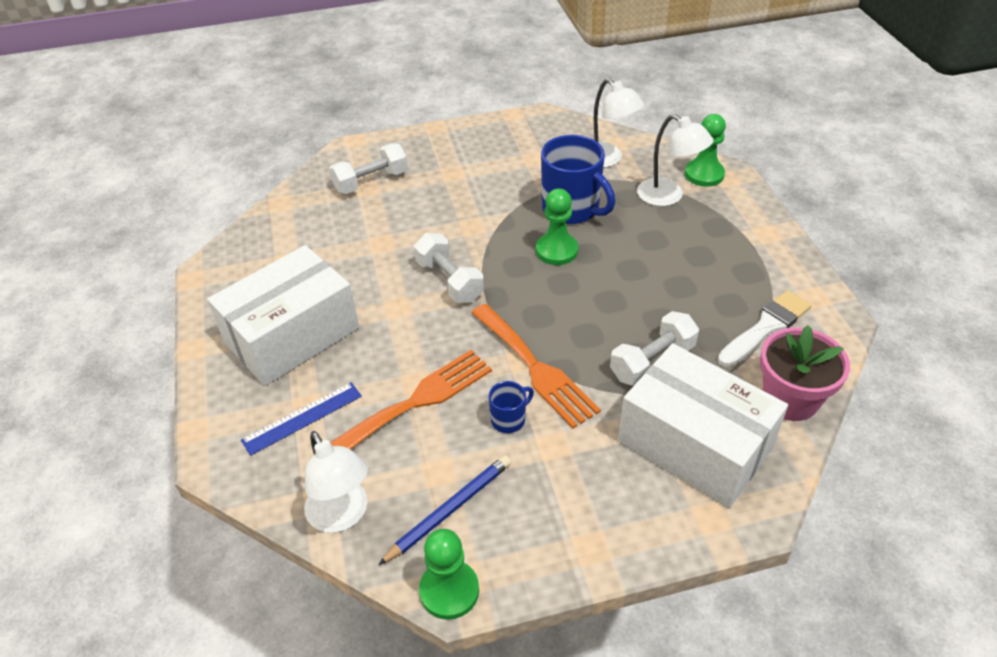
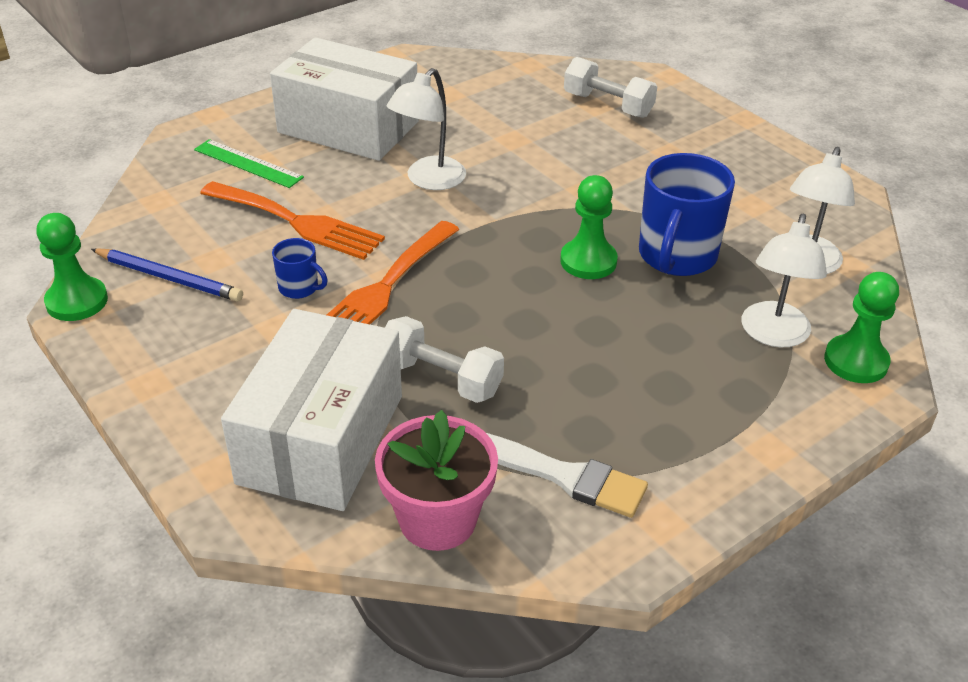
camera: 65 degrees right, 5 degrees down
(302, 418) = (248, 163): blue ruler -> green ruler
(342, 516) = (143, 218): white lamp -> white lamp (428, 180)
(449, 281) = (483, 197): white dumbbell -> none

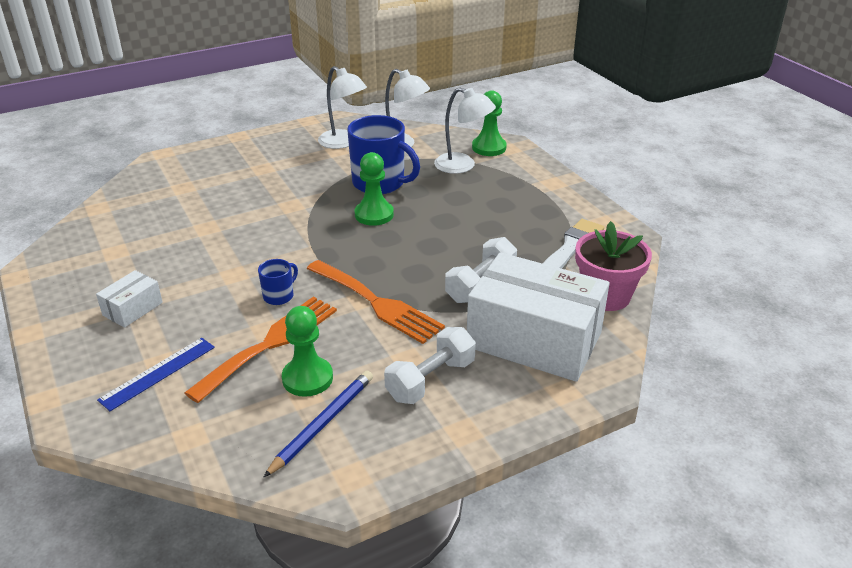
camera: 80 degrees left, 5 degrees down
(77, 301) = (338, 488): green pawn -> green pawn (307, 378)
(248, 163) = (158, 373): green ruler -> blue ruler
(299, 288) = (362, 345): blue mug -> blue mug (279, 296)
(348, 127) = (132, 309): white box -> white box, size x0.44
(428, 180) = (243, 271): white lamp -> white lamp (343, 143)
(608, 105) = (185, 182): white dumbbell -> white dumbbell (430, 380)

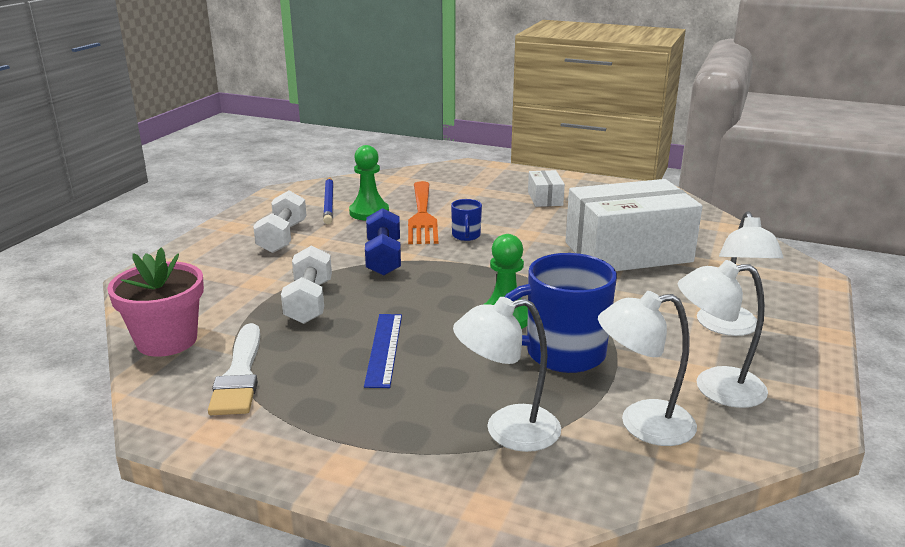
camera: 140 degrees right, 10 degrees down
(158, 373) = (463, 187): blue ruler -> blue ruler (384, 349)
(274, 158) = (730, 328): none -> white lamp
(377, 303) = (384, 258): orange fork -> blue dumbbell
(489, 148) = (519, 491): green pawn -> none
(534, 340) = (219, 283): white box -> white box (627, 252)

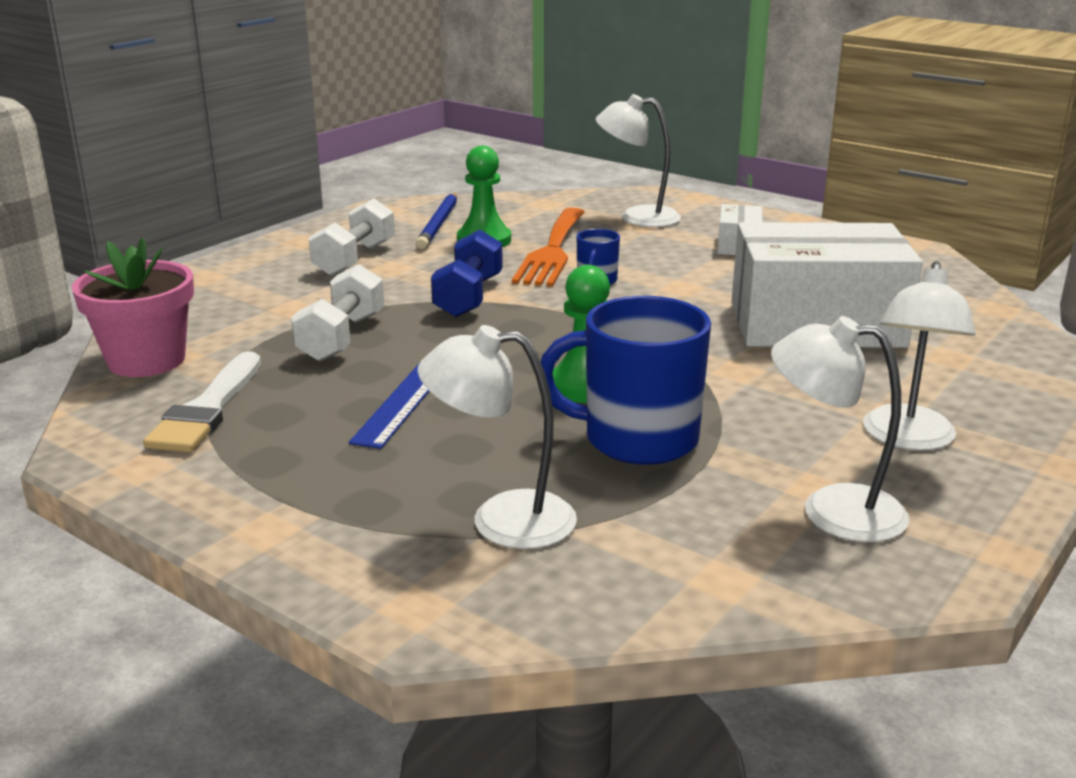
camera: 15 degrees right, 0 degrees up
(642, 424) = (693, 540): white lamp -> white lamp (637, 217)

